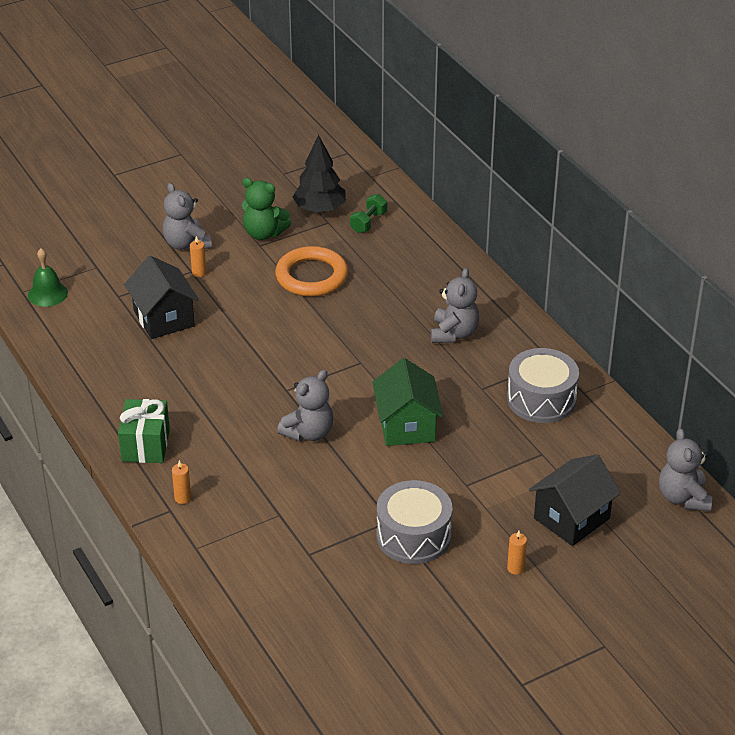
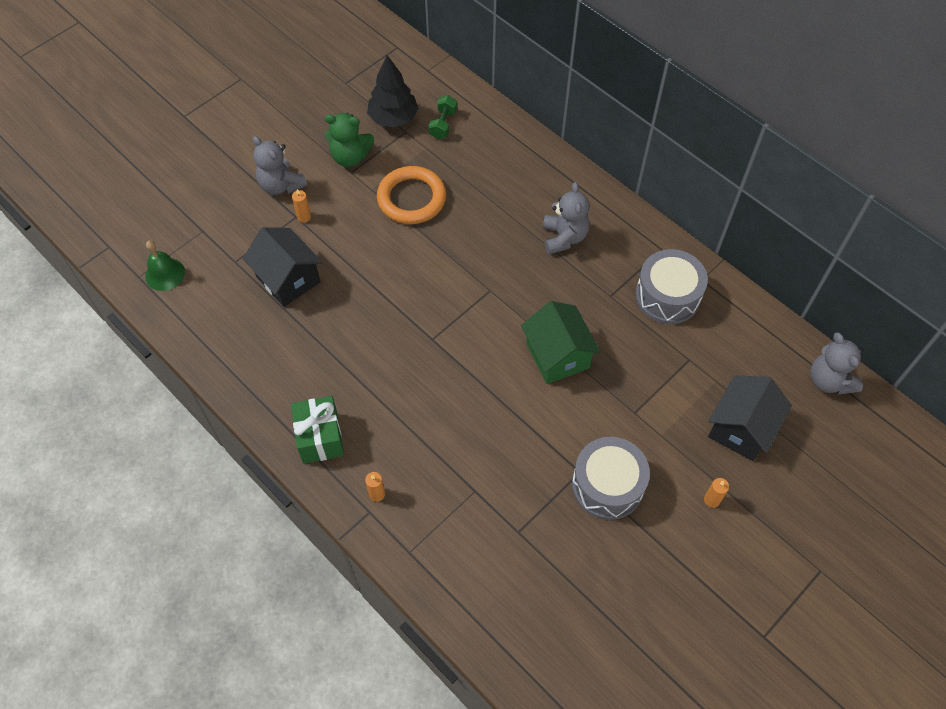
camera: 15 degrees left, 20 degrees up
(309, 433) = (470, 385): grey teddy bear -> none

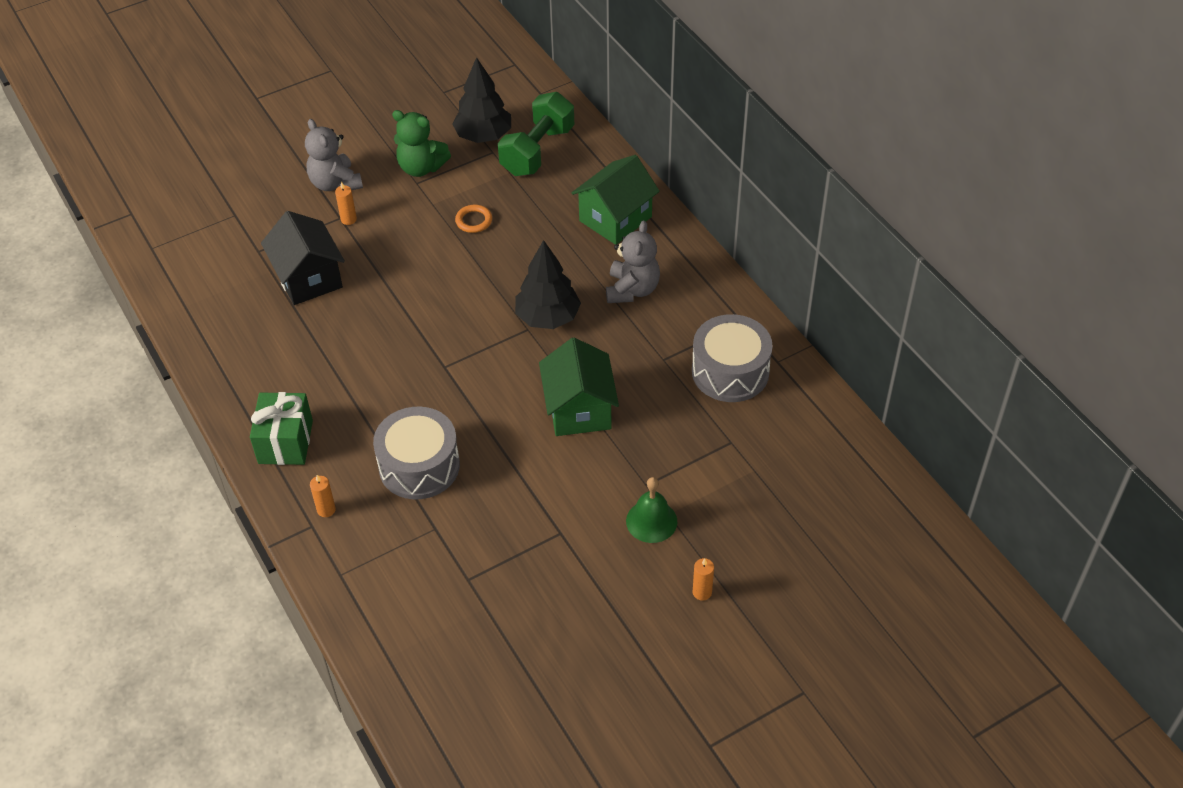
camera: 15 degrees right, 10 degrees down
(165, 274) = (179, 250): green bell -> green bell (651, 521)
(411, 198) = (474, 221): orange ring -> orange ring, size x0.46
(443, 124) = (537, 151): green dumbbell -> green dumbbell, size x1.82
(503, 276) = (547, 317): none -> black tree
(528, 175) = (615, 219): none -> green house
(607, 485) = (586, 553): grey drum -> grey drum (419, 466)
(741, 428) = (765, 525): black house -> none
(829, 380) = (890, 495): grey teddy bear -> none

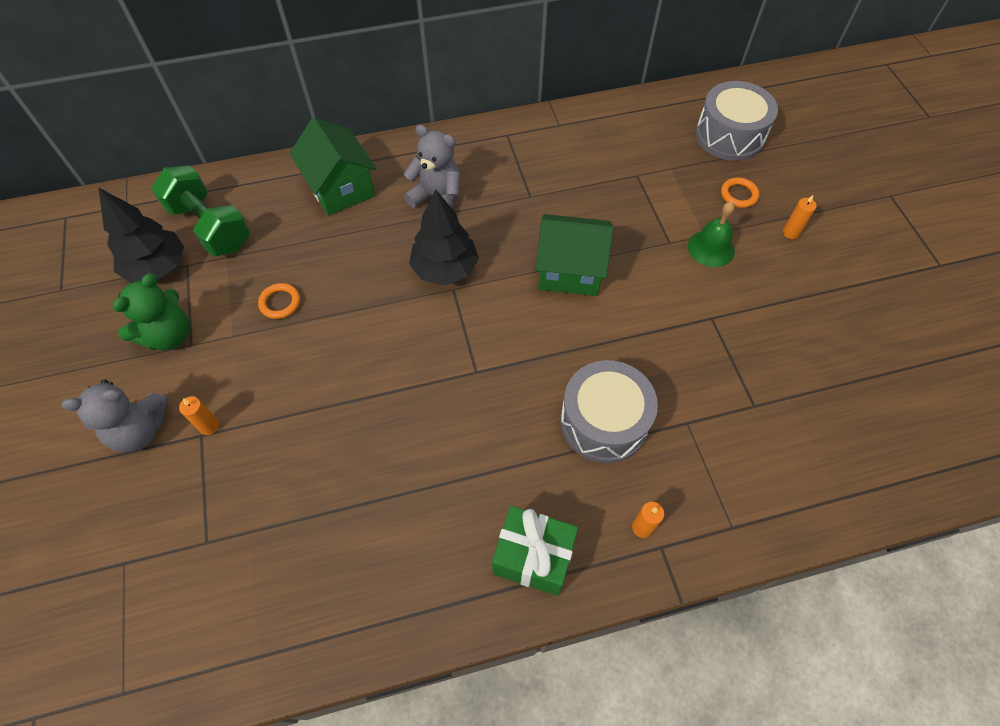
camera: 75 degrees left, 10 degrees up
(308, 278) = (284, 488): black house -> none
(730, 371) = (560, 156): grey drum -> grey drum (729, 135)
(740, 538) = (739, 195): none -> orange ring

